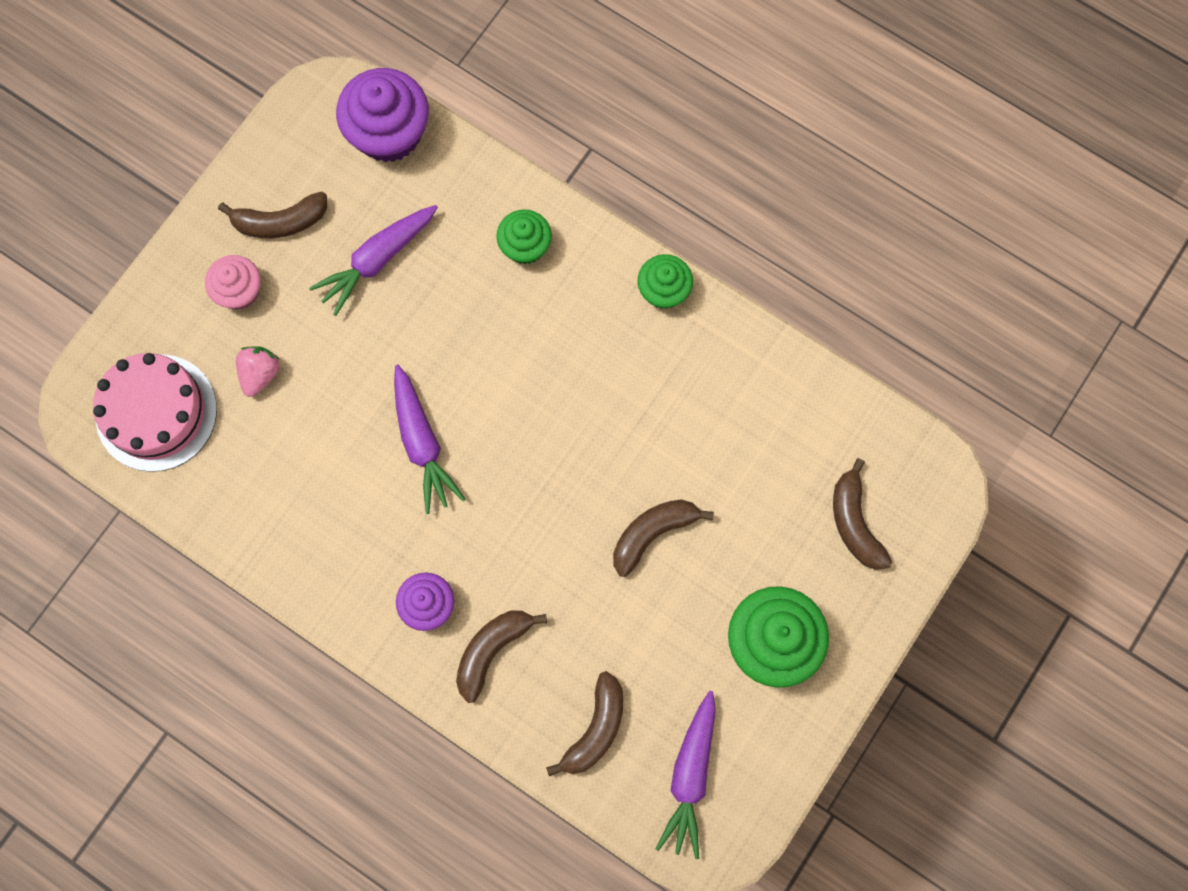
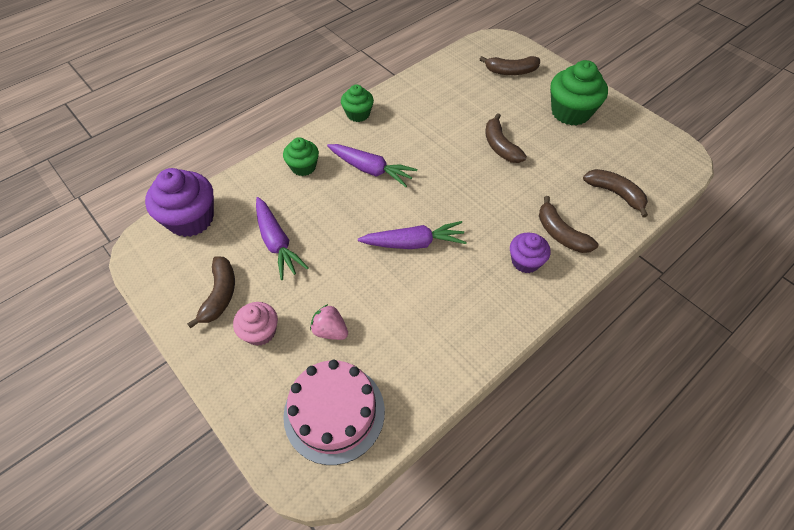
camera: 75 degrees left, 20 degrees down
(690, 776) = (645, 158): purple carrot -> purple carrot (371, 170)

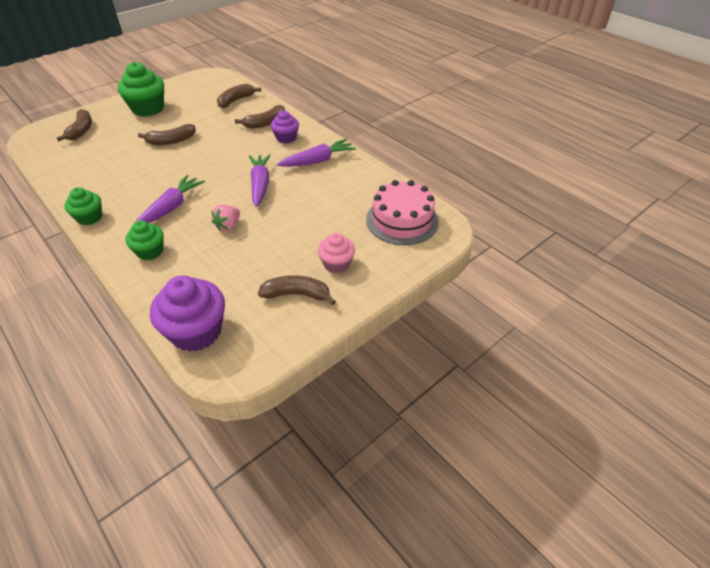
camera: 90 degrees left, 10 degrees down
(277, 243) = (243, 262): purple carrot -> purple carrot (318, 161)
(330, 330) = (337, 225): pink strawberry -> pink strawberry (228, 226)

